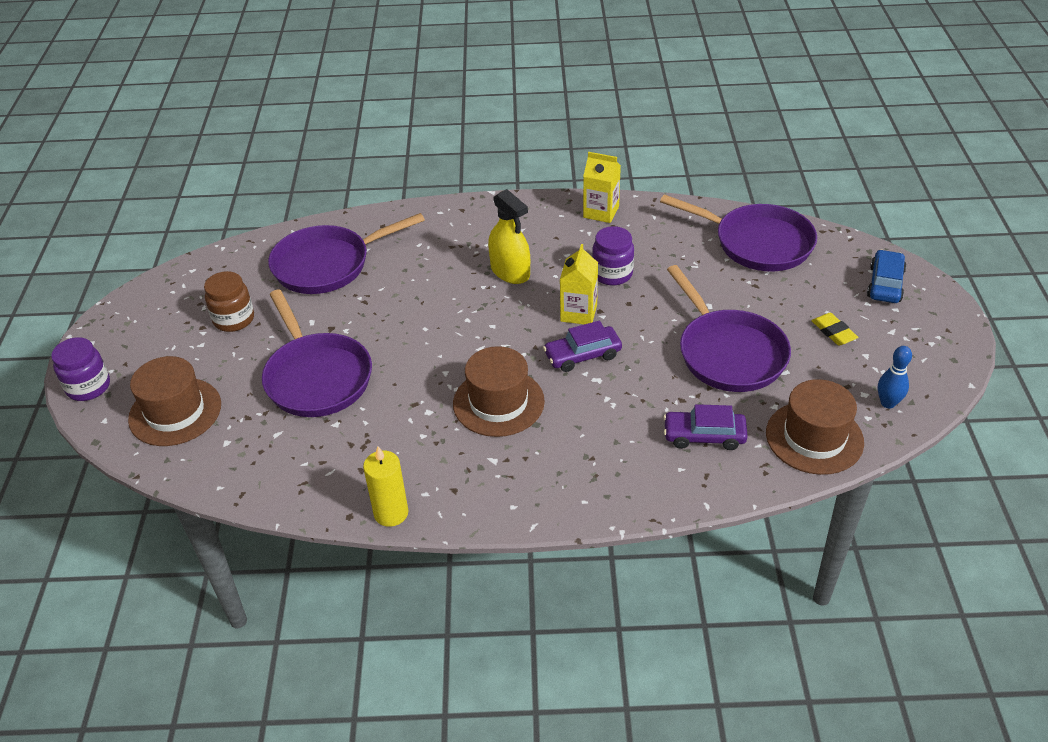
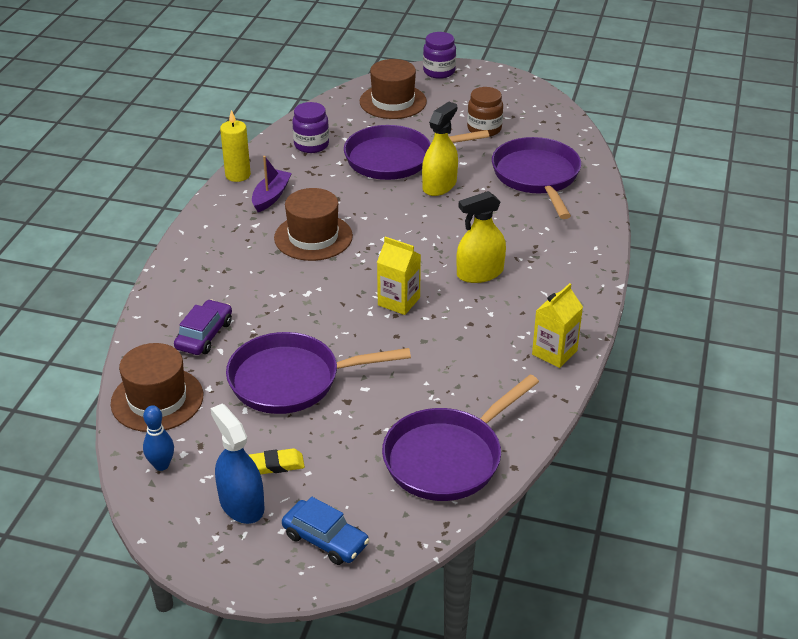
camera: 105 degrees right, 5 degrees down
(364, 329) = (439, 185): none -> yellow spray bottle
(430, 464) = (271, 196): none -> purple boat
(582, 355) = (341, 291): purple car -> none
(612, 274) = (445, 335): purple jar -> purple jar (311, 145)
(889, 339) = (241, 504): none -> blue spray bottle

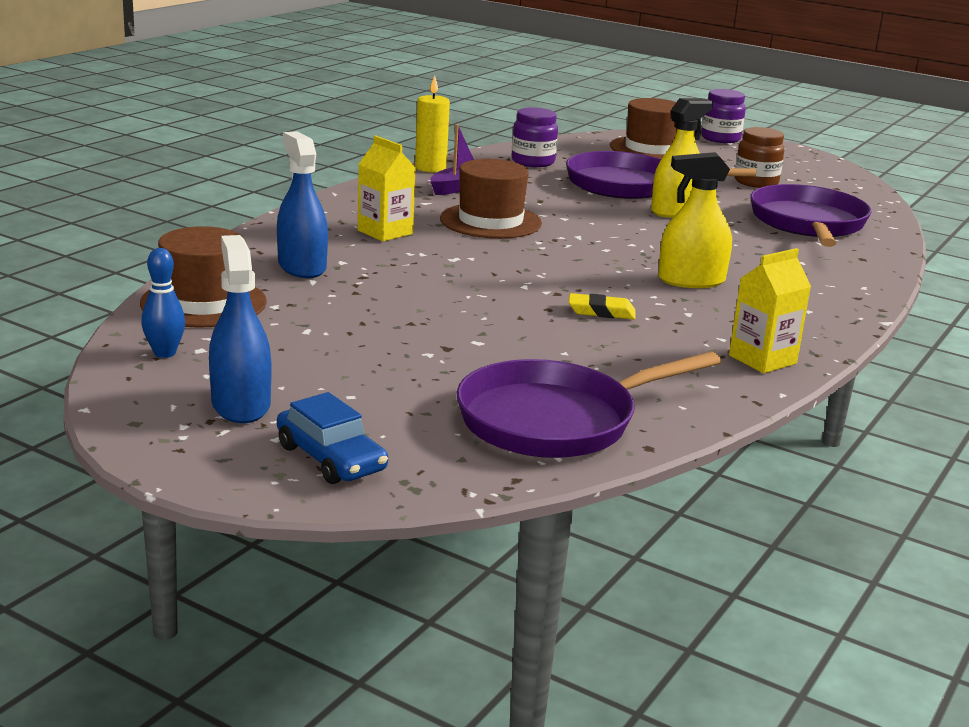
camera: 15 degrees right, 15 degrees down
(204, 335) = (302, 267): purple car -> blue spray bottle
(276, 465) = (313, 381): yellow eraser -> yellow eraser (601, 312)
(292, 380) = (385, 318): purple pan -> none
(399, 301) = (568, 284): yellow carton -> yellow carton (385, 232)

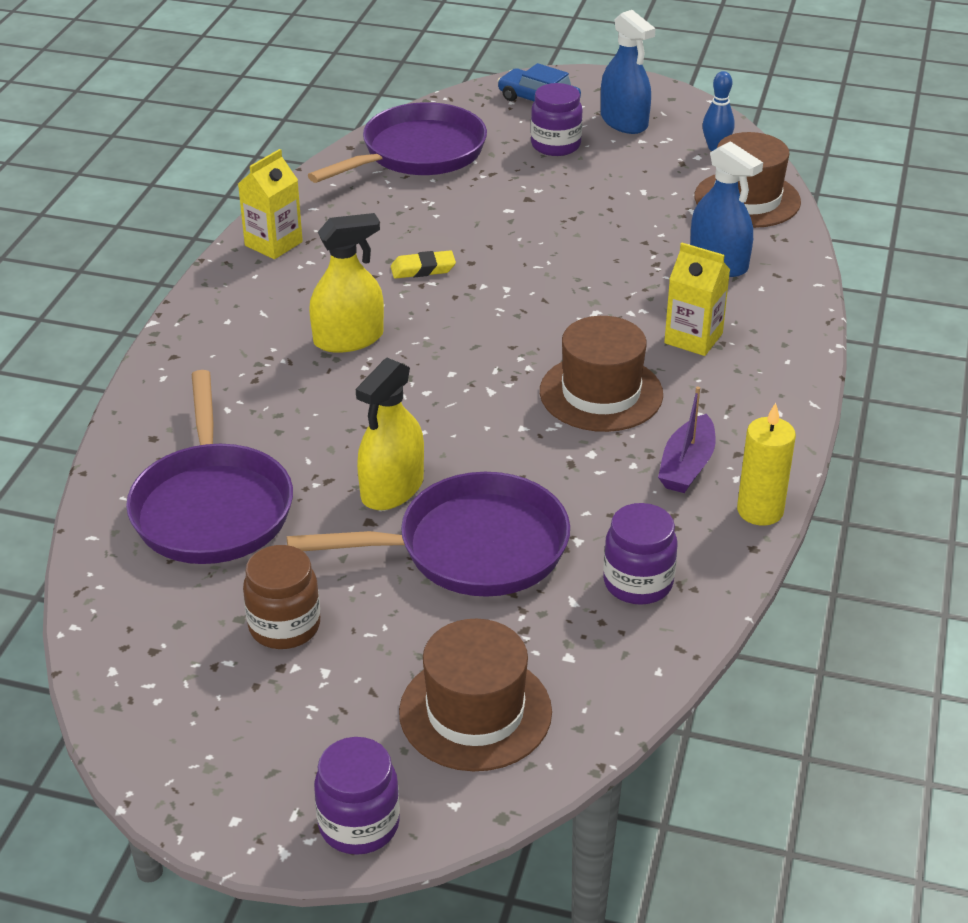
camera: 165 degrees right, 15 degrees up
(363, 394) = (555, 145): none -> purple jar

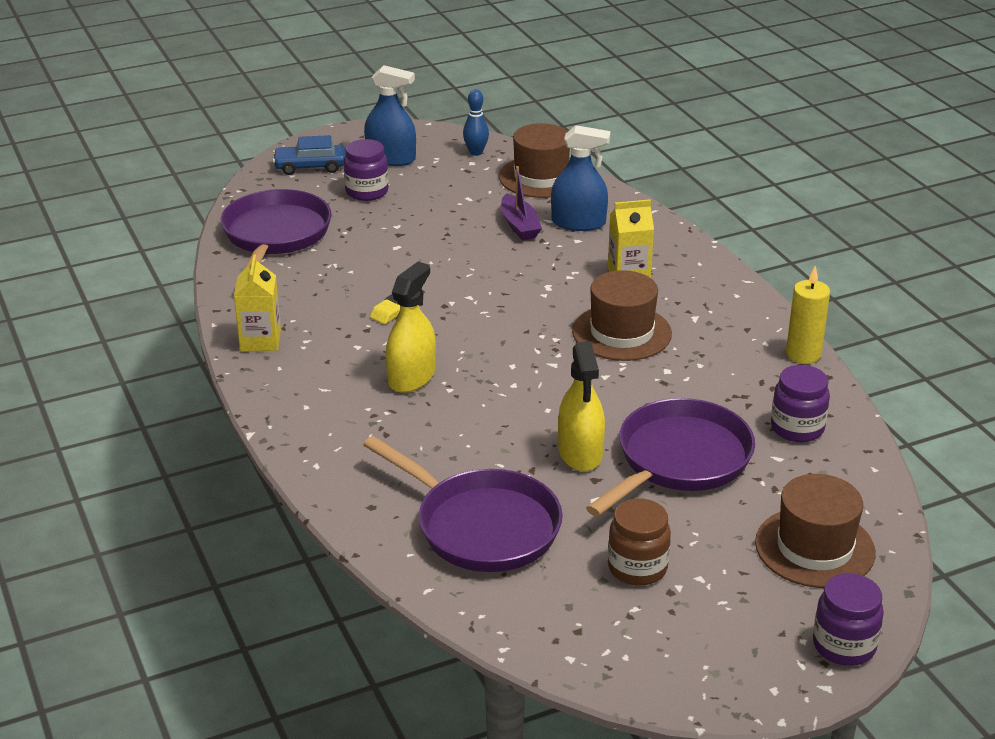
camera: 40 degrees left, 5 degrees down
(687, 466) = (730, 350): purple boat -> purple boat (519, 226)

